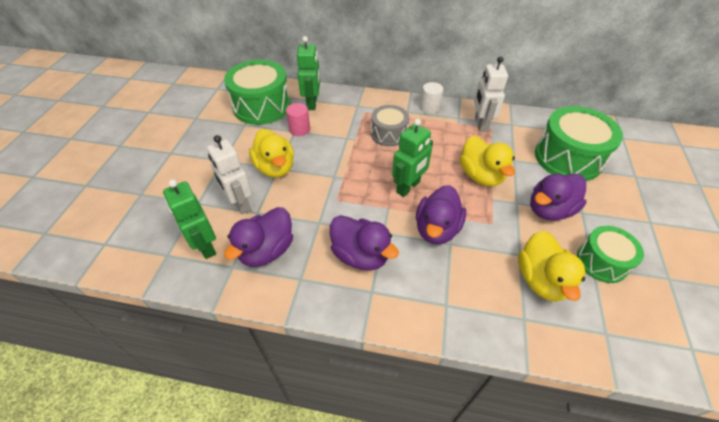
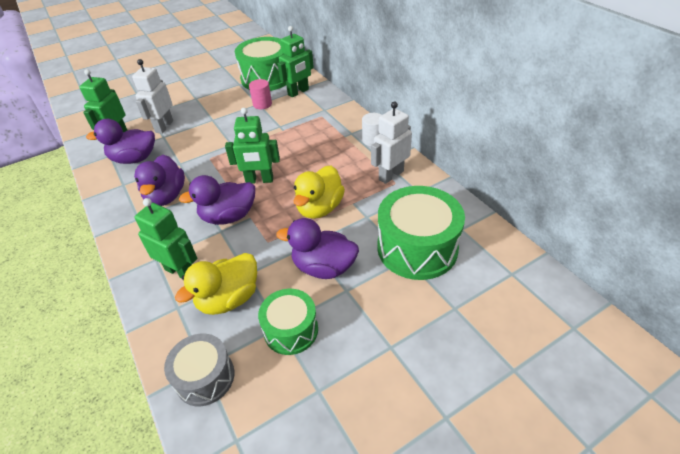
camera: 50 degrees right, 5 degrees down
(275, 168) = (211, 118): yellow duck -> none
(388, 134) = (310, 140): grey drum -> grey drum (205, 377)
(480, 295) = (180, 271): none -> green robot

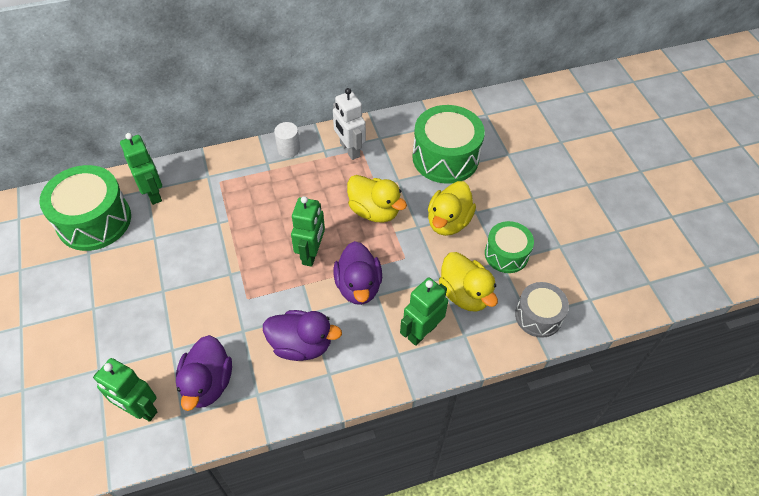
camera: 80 degrees left, 10 degrees up
(164, 126) = (147, 348): white robot -> none
(262, 104) = (159, 233): pink cylinder -> none
(323, 267) = (448, 222): purple duck -> yellow duck

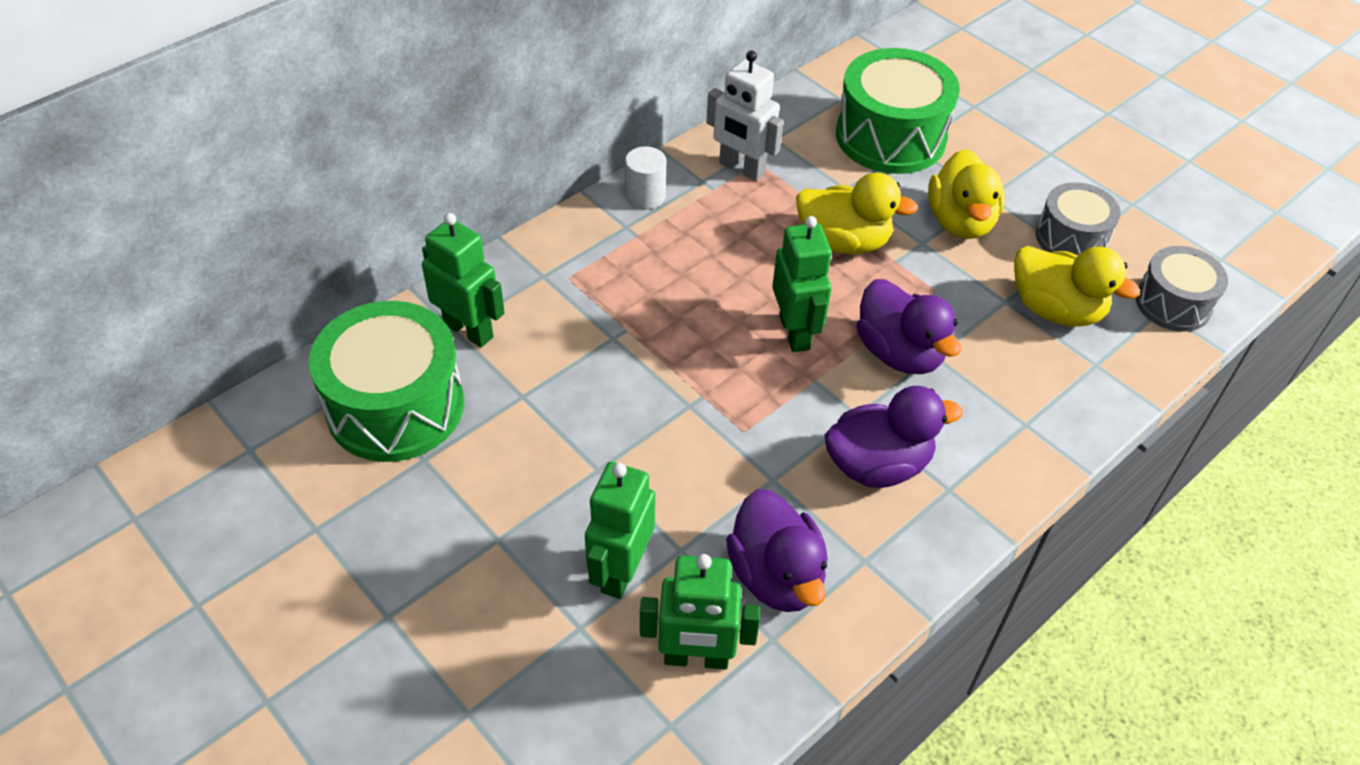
camera: 25 degrees left, 5 degrees down
(421, 332) = (1035, 381): green robot -> green robot (621, 571)
(506, 254) = (1071, 238): green drum -> grey drum

